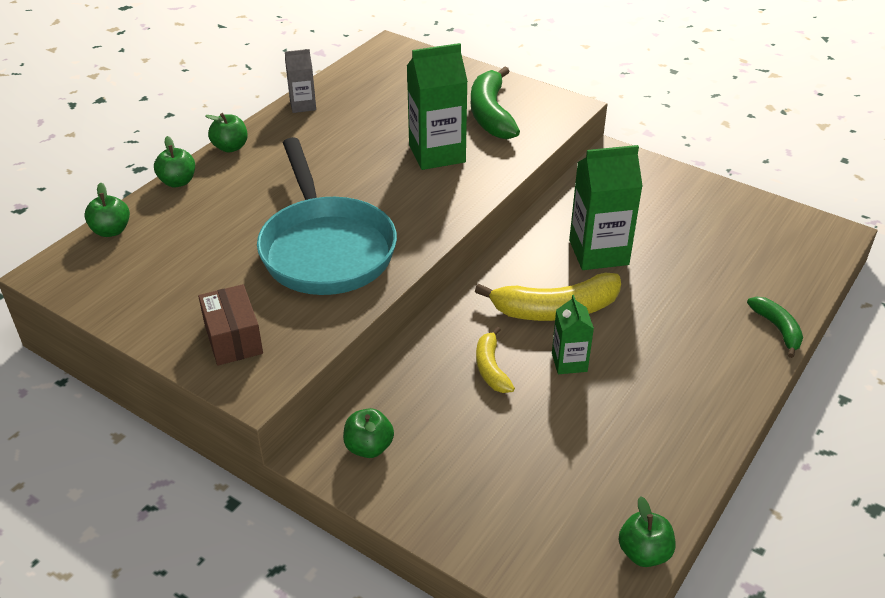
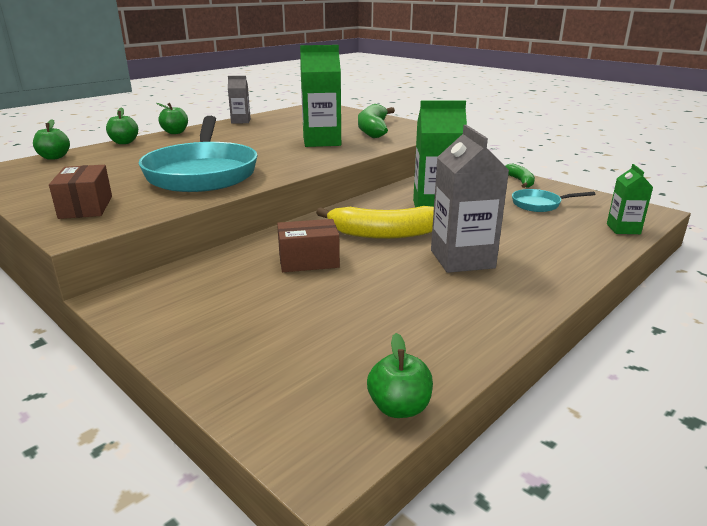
camera: 10 degrees right, 15 degrees down
(369, 447) = (165, 298): green apple -> none
(491, 368) = (308, 261): yellow banana -> brown box
(569, 362) = (382, 263): green carton -> green carton (623, 229)
(650, 345) = (462, 259): none -> grey carton
(714, 232) = (539, 204): none -> turquoise pan
(777, 329) = (589, 259): green banana -> green banana (520, 181)

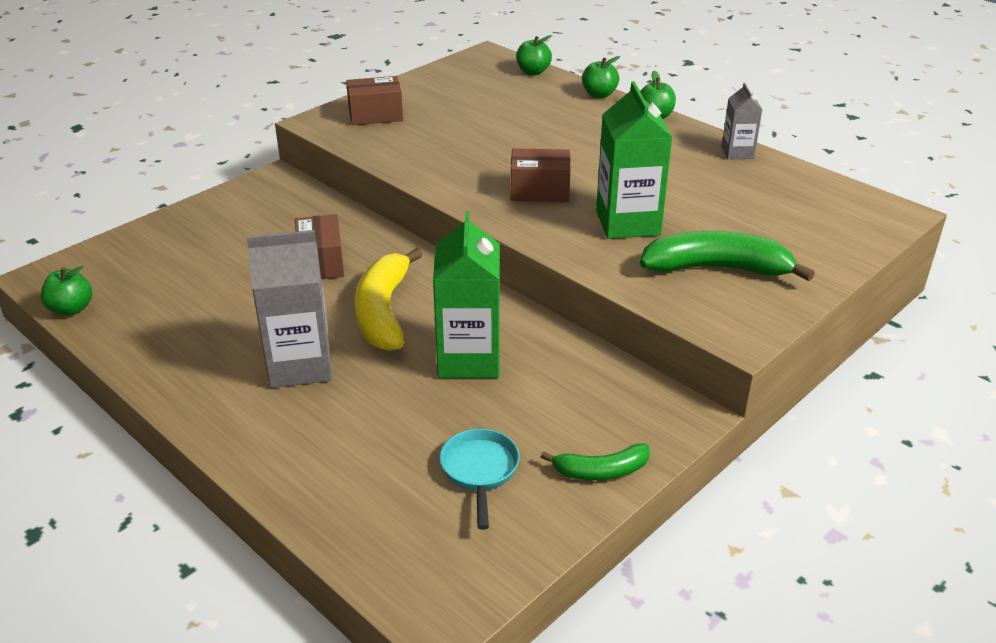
camera: 90 degrees right, 10 degrees up
(202, 173) = (475, 154): turquoise pan -> none
(273, 157) = (539, 191): none -> brown box
(623, 229) = (367, 547): green carton -> none

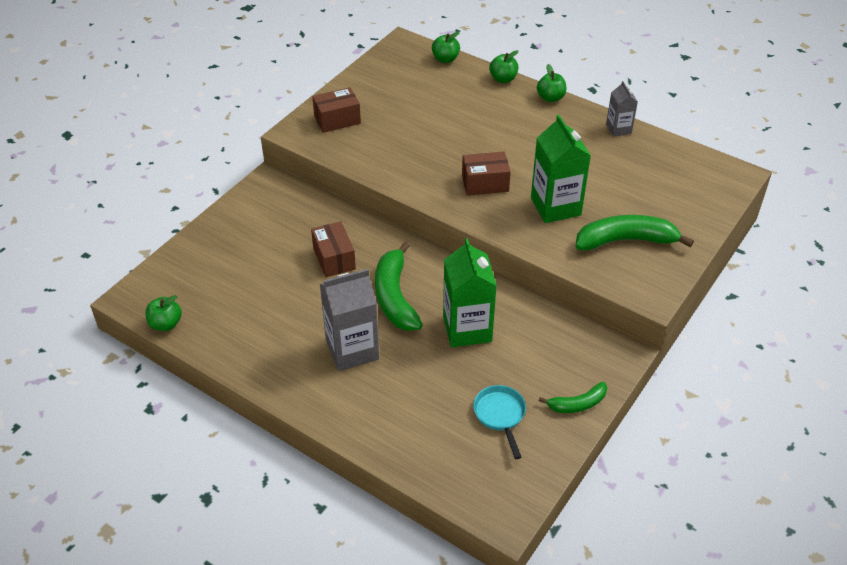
camera: 10 degrees left, 10 degrees up
(383, 312) = (395, 297): yellow banana -> green banana

